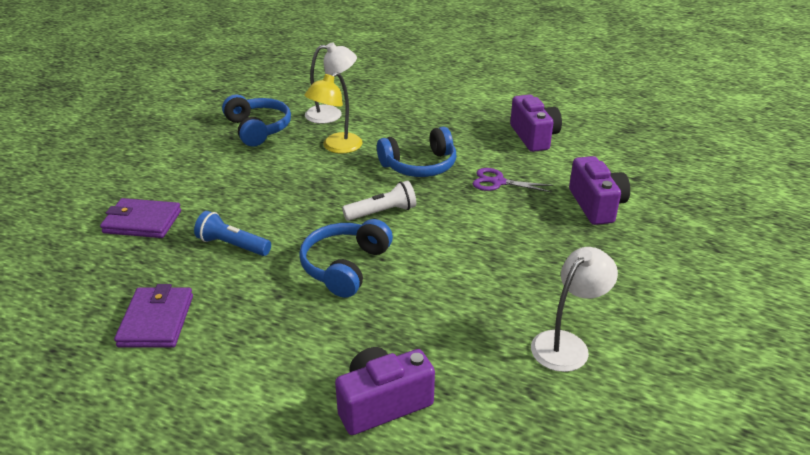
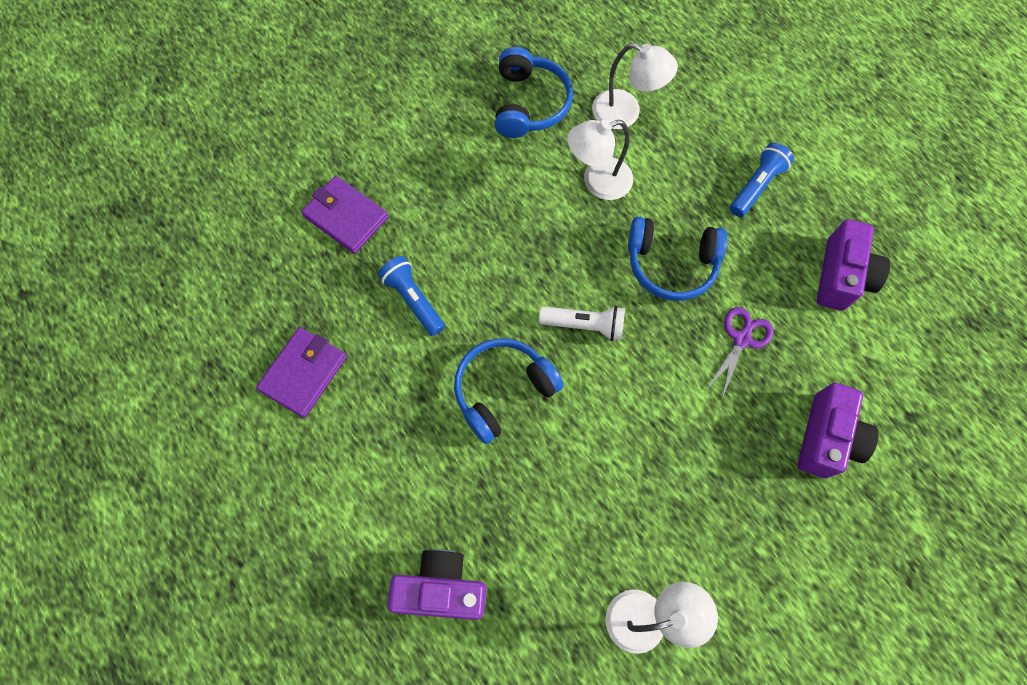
camera: 30 degrees right, 35 degrees up
(336, 147) = (597, 182): yellow lamp -> white lamp
(445, 118) = (756, 186): none -> blue flashlight
(498, 182) = (741, 339): purple scissors -> purple scissors turned 75 degrees clockwise

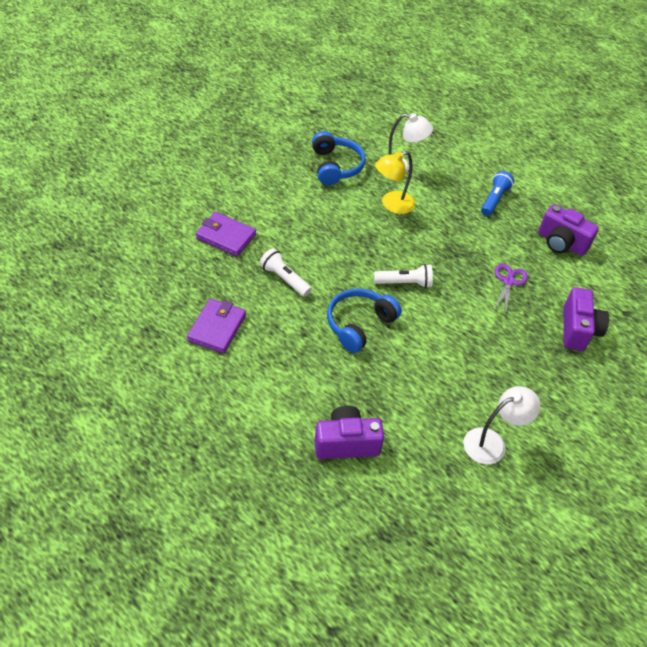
camera: 15 degrees left, 20 degrees down
(413, 300) = (284, 279): blue flashlight -> white flashlight
(597, 182) = (392, 205): white lamp -> yellow lamp
(671, 263) = (452, 245): blue headphones -> none
(841, 276) = (561, 243): purple camera -> purple camera turned 120 degrees clockwise

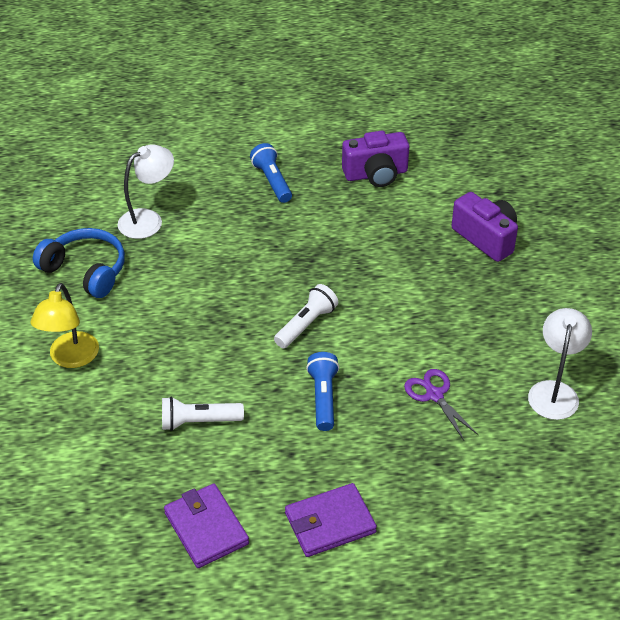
camera: 45 degrees left, 5 degrees down
(226, 236) = (81, 435): purple wallet -> purple wallet (330, 523)
(346, 443) = (459, 508): purple camera -> none
(359, 324) = (323, 398): blue headphones -> blue flashlight
(392, 205) = (192, 262): yellow lamp -> yellow lamp (71, 358)
(508, 281) = (384, 245): purple scissors -> purple scissors (434, 395)

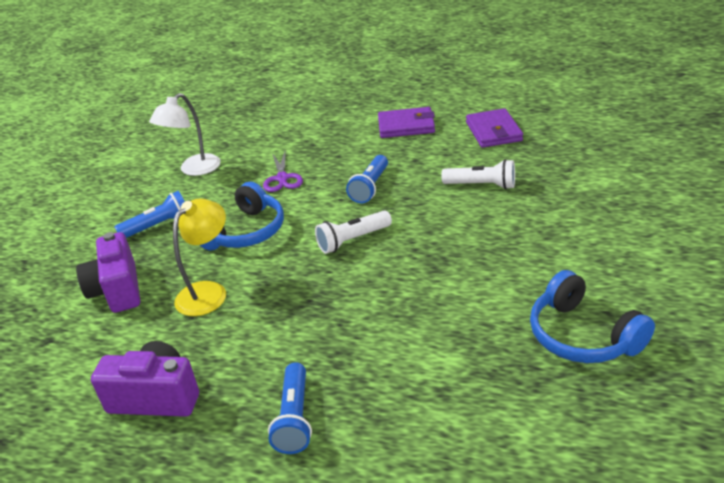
camera: 155 degrees left, 10 degrees down
(71, 358) = (600, 246): yellow lamp -> yellow lamp (208, 292)
(148, 220) = (489, 392): white lamp -> none
(420, 315) = (245, 232): none -> blue headphones
(516, 307) = (158, 226): none -> blue flashlight

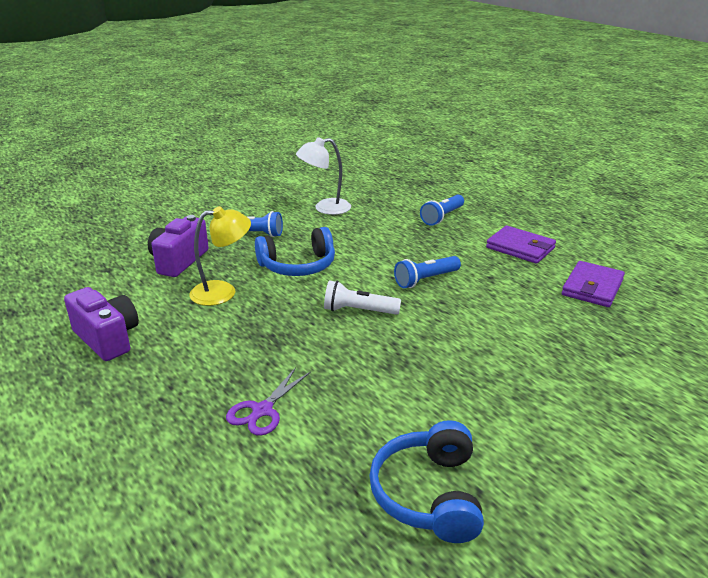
camera: 35 degrees right, 5 degrees down
(282, 178) = (372, 242): purple scissors -> purple scissors (262, 410)
(294, 418) = (154, 405): blue flashlight -> blue flashlight (442, 217)
(481, 185) = (518, 325): white flashlight -> none

